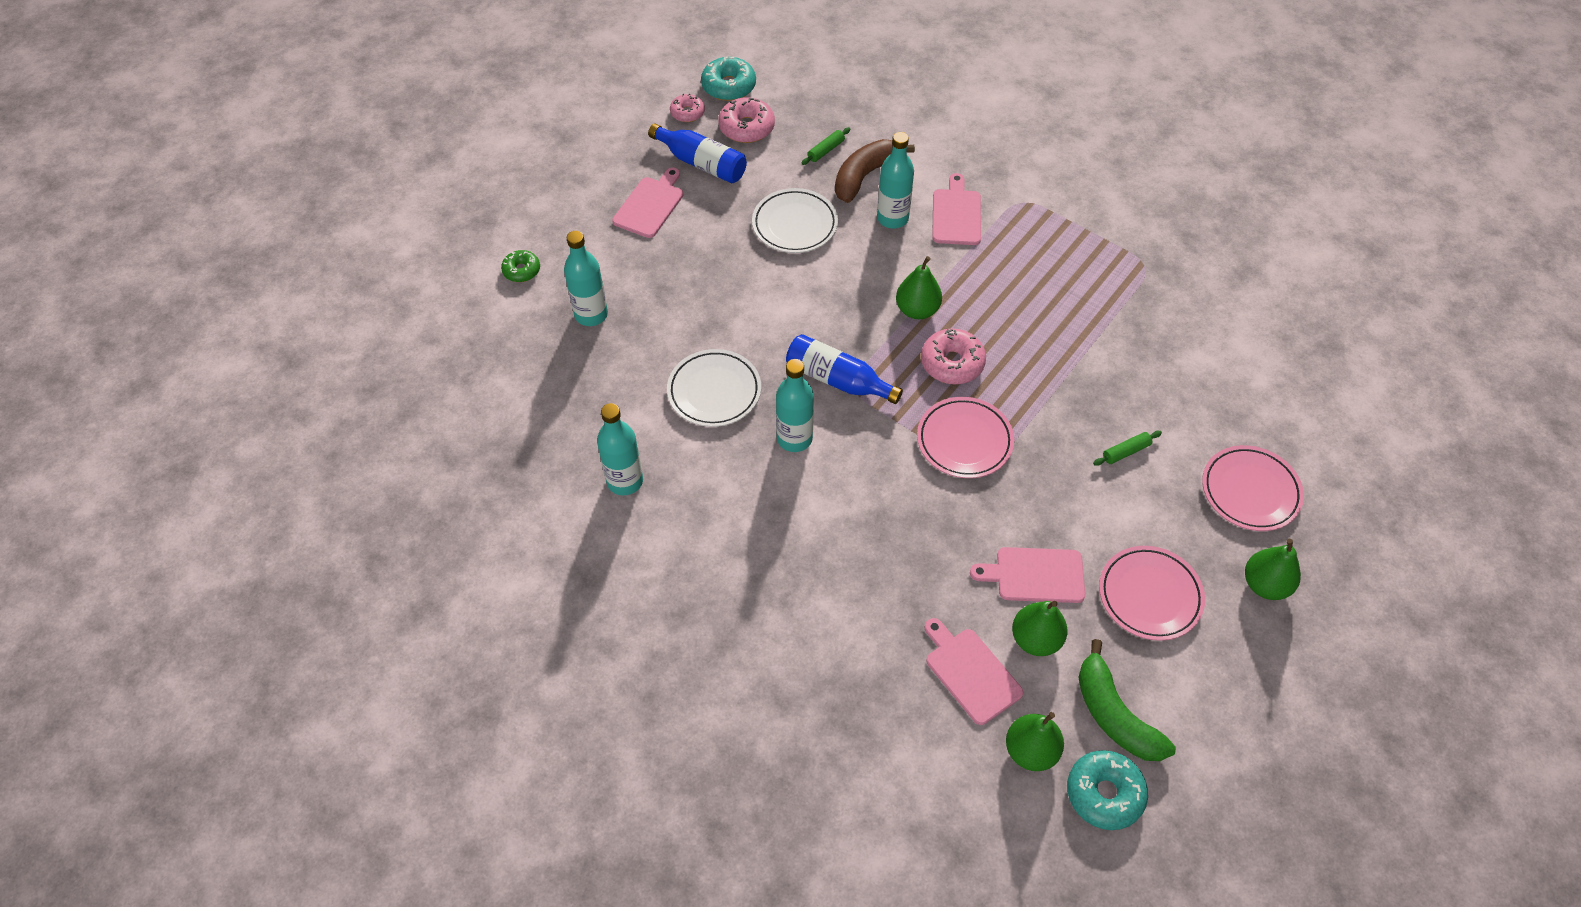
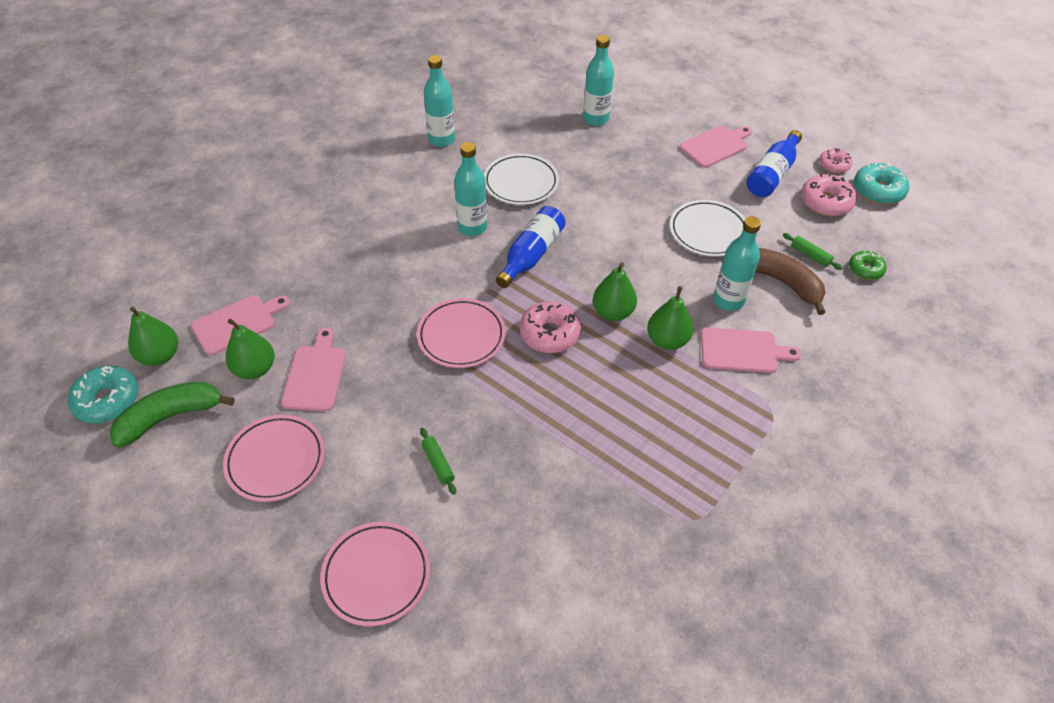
camera: 90 degrees right, 5 degrees down
(521, 270) = (636, 84): green donut -> green donut (865, 269)
(650, 205) = (715, 146): pink cutting board -> pink cutting board turned 60 degrees counterclockwise
(1265, 584) = (264, 567): green pear -> green pear (667, 340)

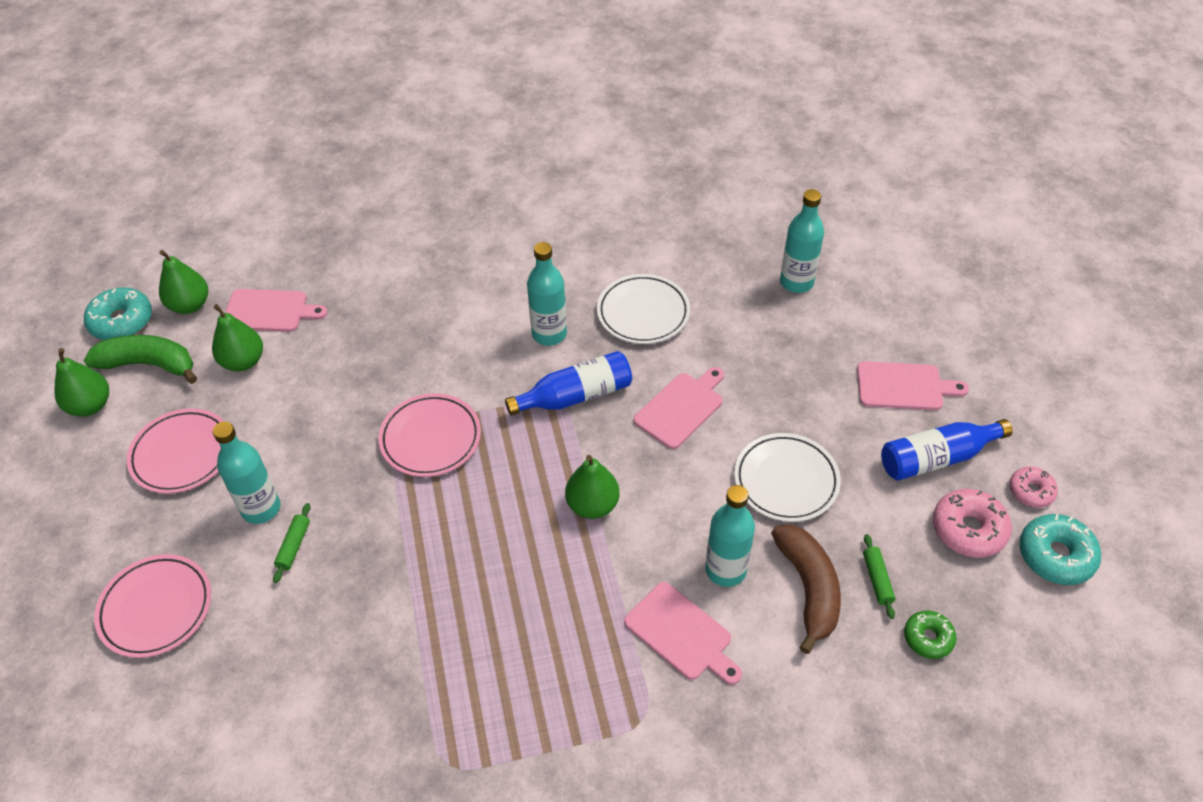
camera: 40 degrees right, 0 degrees up
(315, 375) = (281, 397): pink cutting board -> pink cutting board (681, 408)
(441, 140) = (612, 224): turquoise bottle -> turquoise bottle (261, 508)
(550, 334) = (510, 488): pink donut -> none
(667, 340) = (615, 570): green pear -> green pear (90, 406)

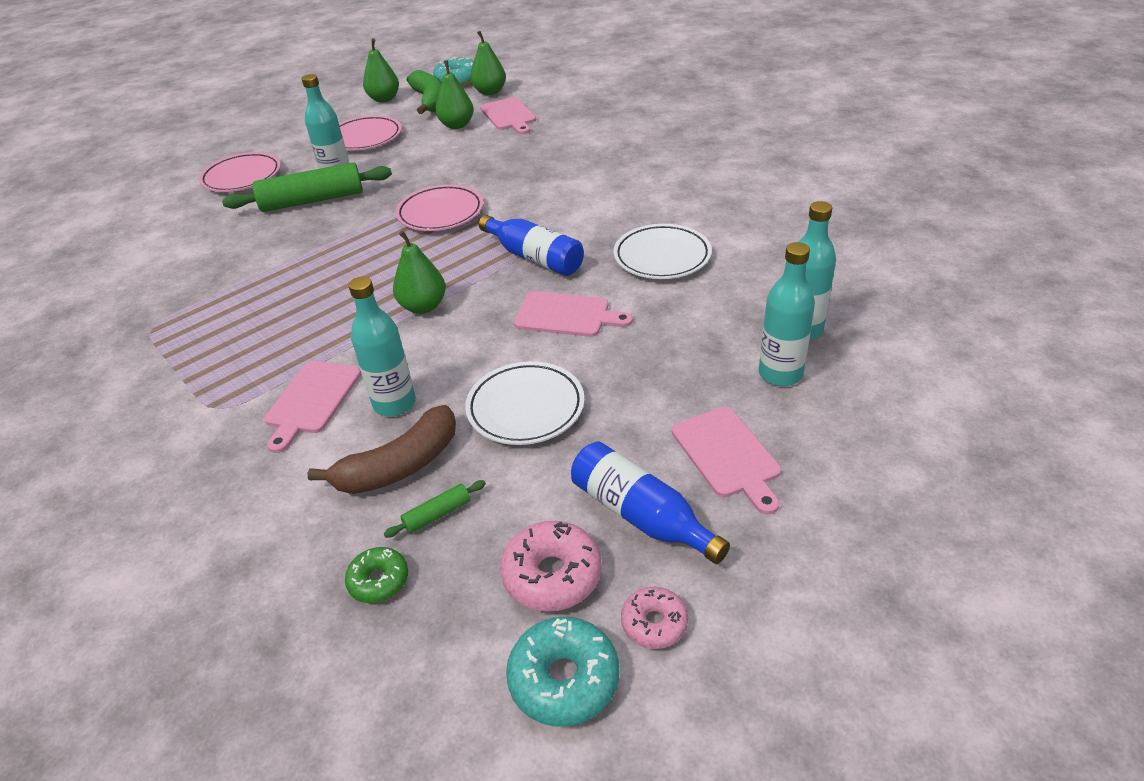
camera: 65 degrees right, 10 degrees down
(294, 546) = (312, 200): green rolling pin -> green rolling pin, size x2.34
(549, 334) = (591, 222): turquoise bottle -> turquoise bottle (780, 374)

